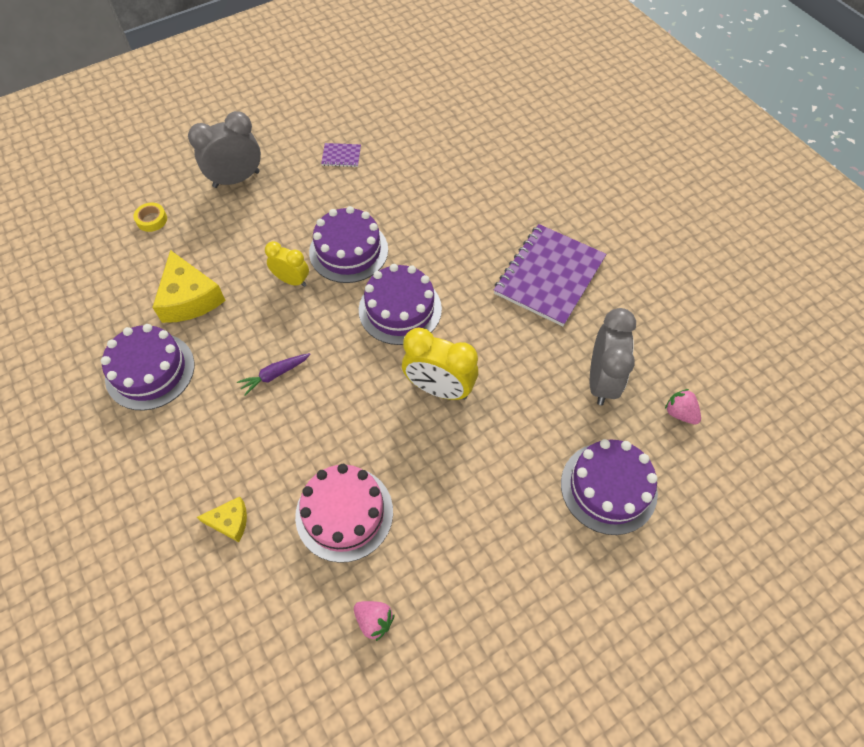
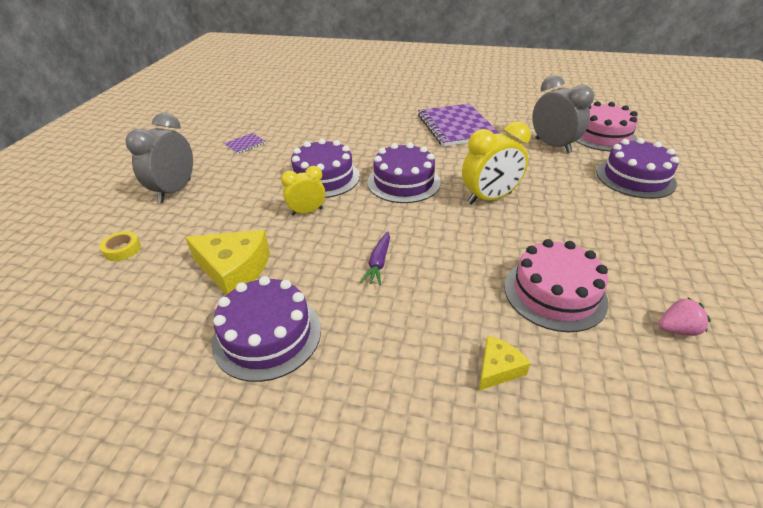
camera: 45 degrees left, 20 degrees down
(679, 413) = (602, 136): pink strawberry -> pink cake

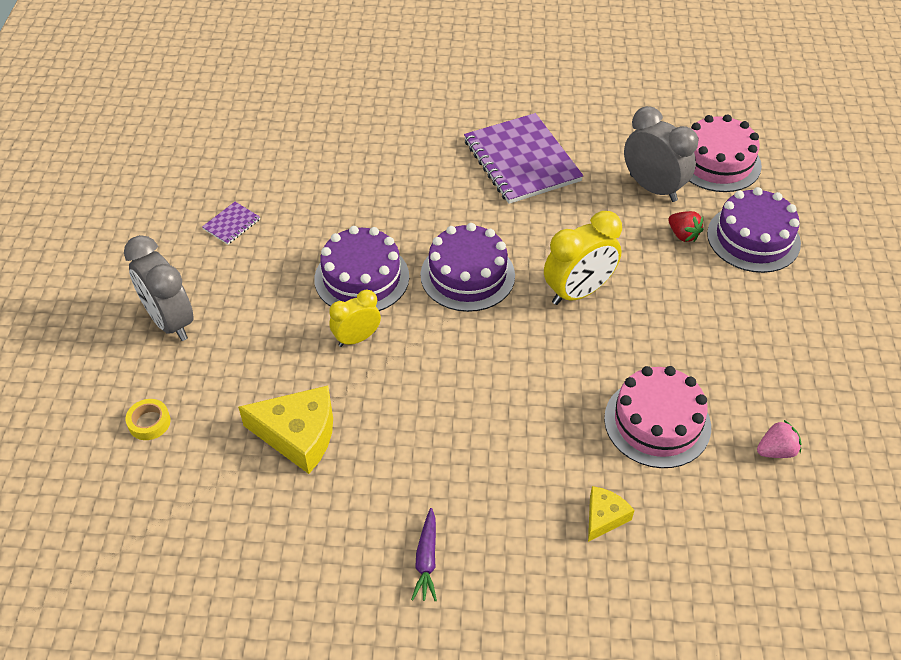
camera: 10 degrees left, 10 degrees up
(175, 191) = (170, 321): grey clock -> grey clock turned 45 degrees counterclockwise
(267, 335) = (365, 511): purple cake -> none
(378, 263) = (462, 405): purple carrot -> purple carrot (426, 559)
(576, 172) = (683, 235): none -> red strawberry

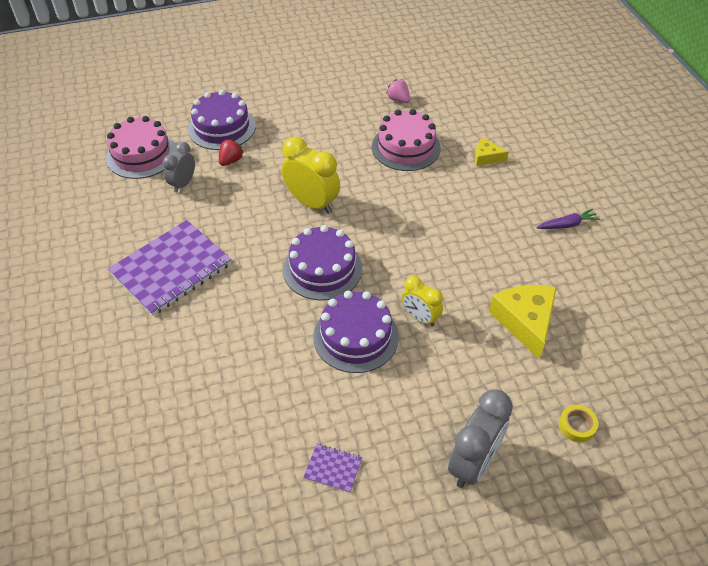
camera: 110 degrees left, 0 degrees up
(653, 188) = (183, 184): grey clock -> grey clock, size x0.62

